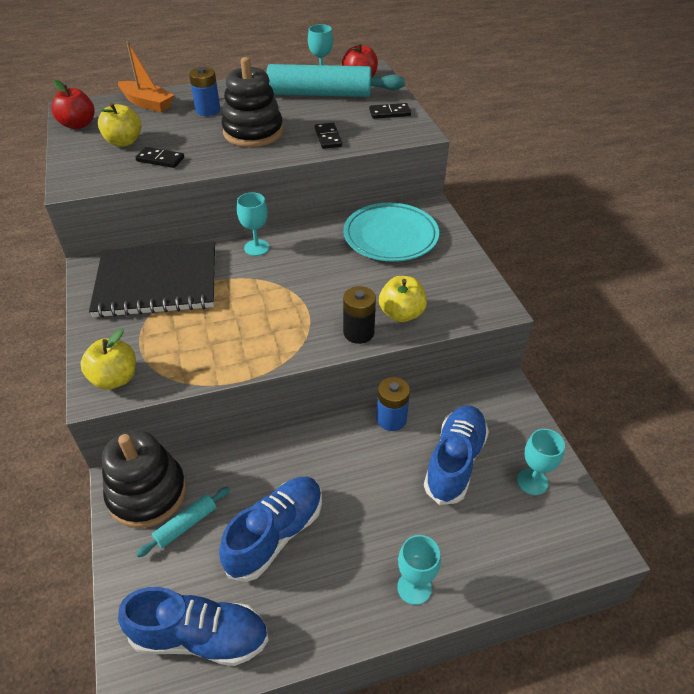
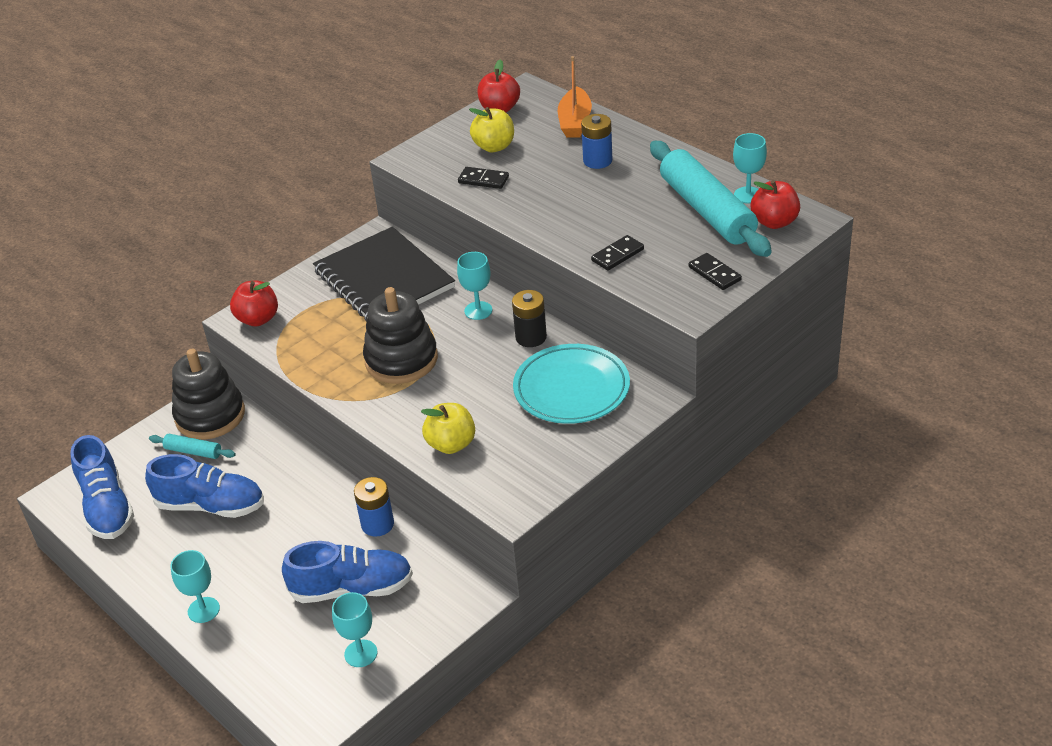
camera: 65 degrees right, 5 degrees down
(115, 378) = (258, 319): yellow apple -> red apple
(160, 159) = (483, 180): black domino -> black domino turned 60 degrees counterclockwise
(253, 132) = (582, 206): black stacking toy -> black stacking toy (401, 360)
(358, 333) = (404, 427): black battery -> black battery (531, 337)

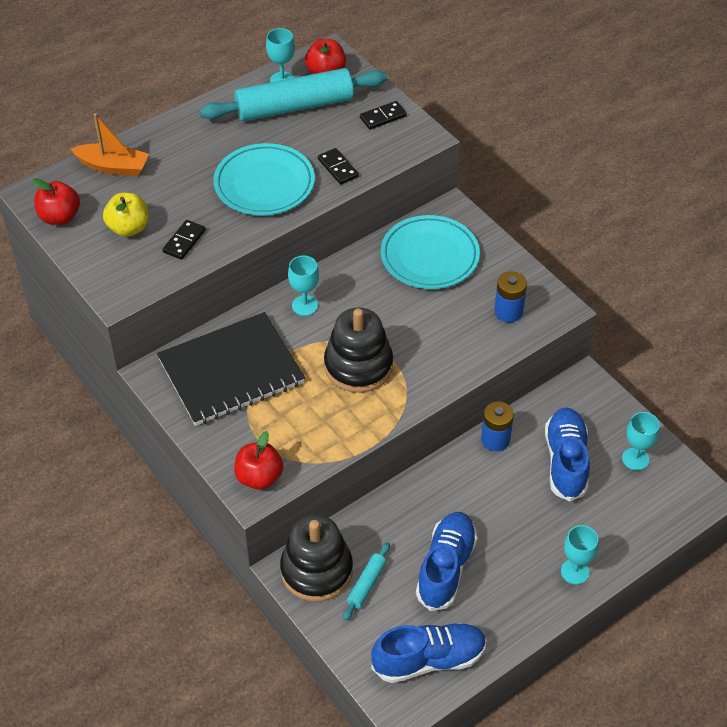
camera: 85 degrees left, 10 degrees up
(451, 444) = (479, 340): yellow apple -> none
(531, 337) = (354, 274): black battery -> none
(577, 212) = (264, 184): none -> turquoise plate
(597, 161) = (188, 160): blue battery -> blue battery (508, 311)

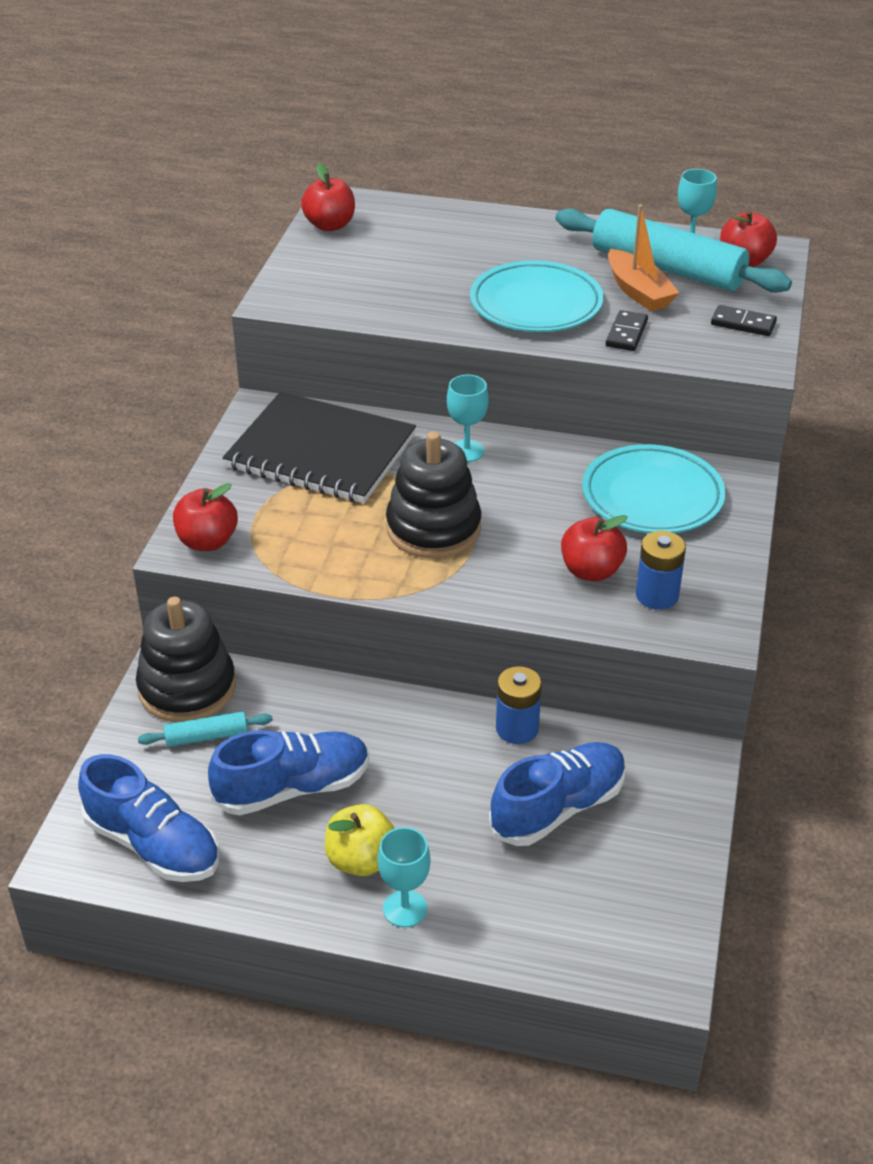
camera: 50 degrees right, 10 degrees down
(113, 167) = (431, 219): orange boat -> orange boat (638, 292)
(129, 228) = (367, 264): yellow apple -> yellow apple (361, 860)
(184, 241) = (394, 300): black domino -> none
(463, 324) = (591, 571): none -> red apple
(635, 459) = (639, 872): turquoise goblet -> none

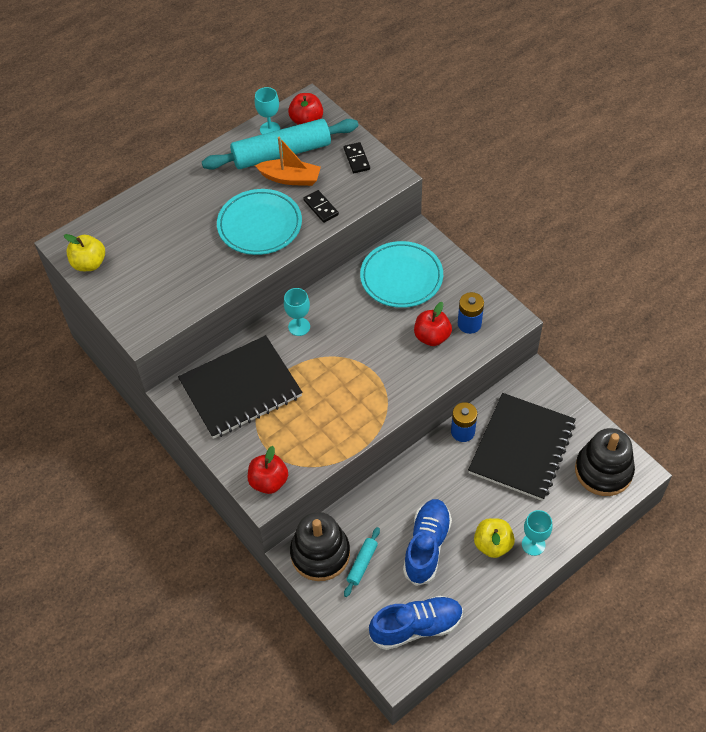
camera: 50 degrees left, 15 degrees up
(330, 225) = (89, 263): red apple -> yellow apple
(433, 528) = (346, 378): black stacking toy -> black stacking toy (603, 471)
(558, 808) = (522, 448): blue shoe -> black notebook
(743, 323) = (356, 159): black domino -> black domino turned 75 degrees counterclockwise

